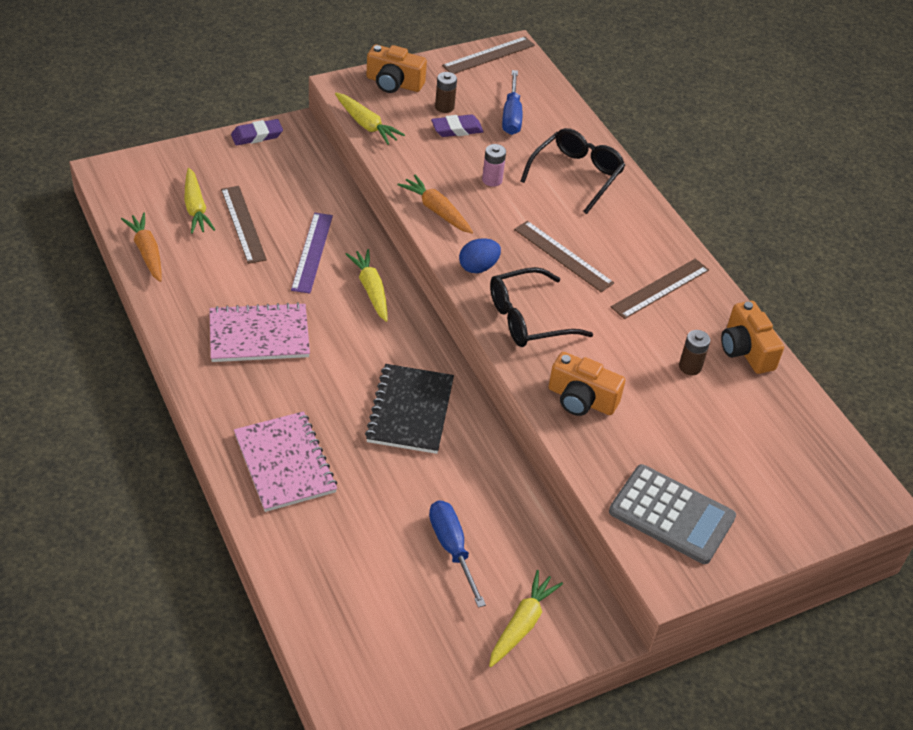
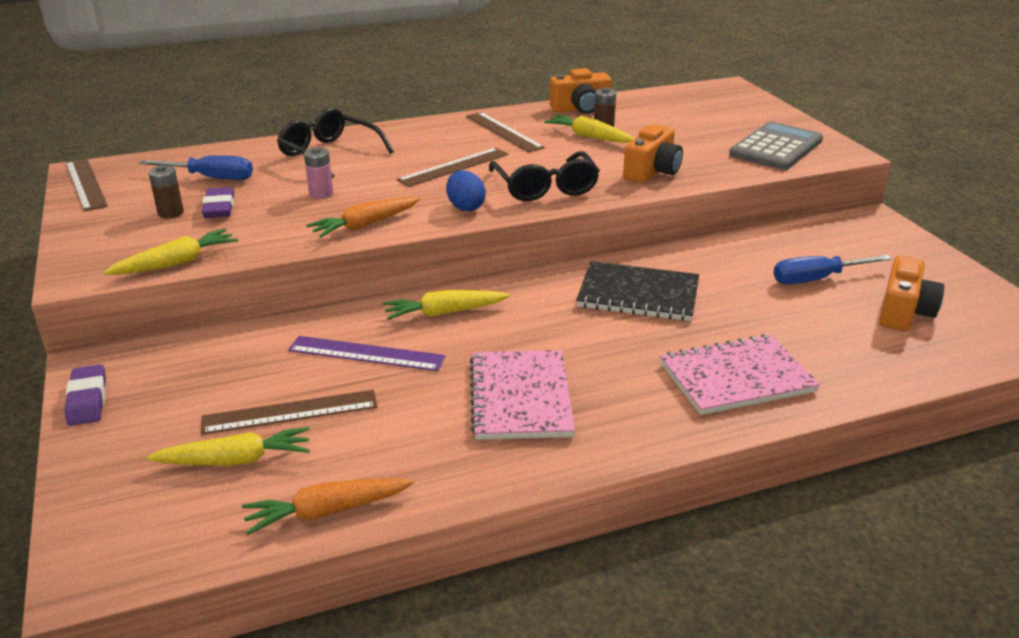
camera: 80 degrees left, 15 degrees down
(394, 83) = (98, 242): orange camera -> orange camera (903, 312)
(522, 624) = (886, 250): yellow carrot -> yellow carrot (589, 137)

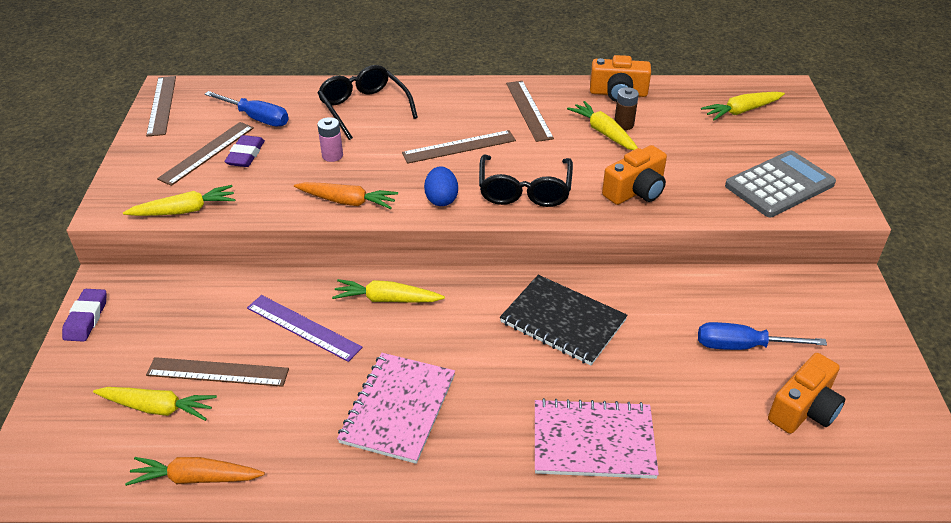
camera: 20 degrees right, 10 degrees up
(170, 213) = (207, 153): brown battery -> brown ruler
(365, 225) = (347, 202): orange carrot -> orange carrot turned 150 degrees counterclockwise
(702, 105) = (741, 111): none -> yellow carrot

